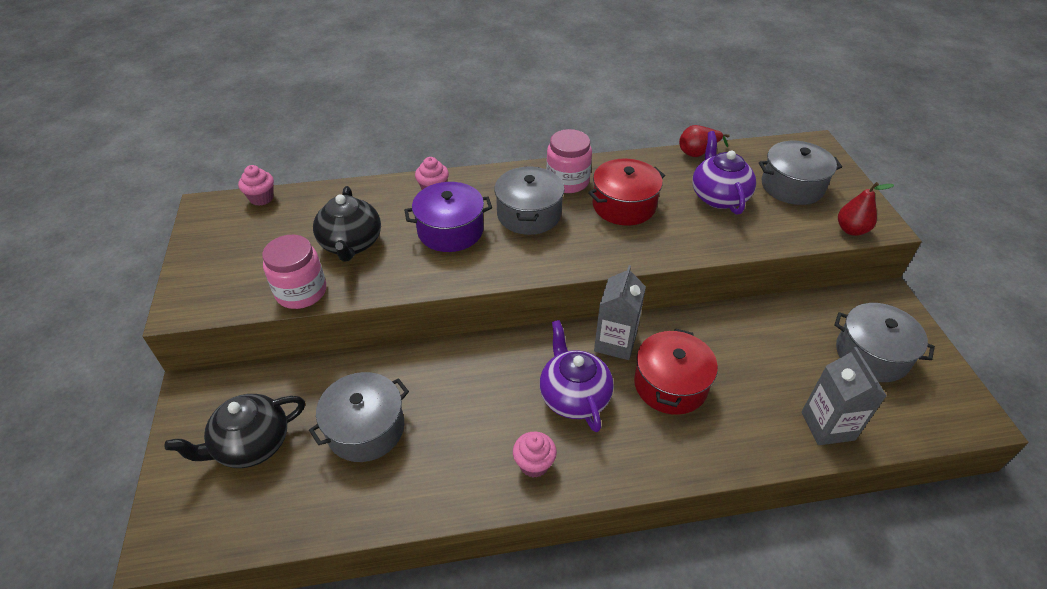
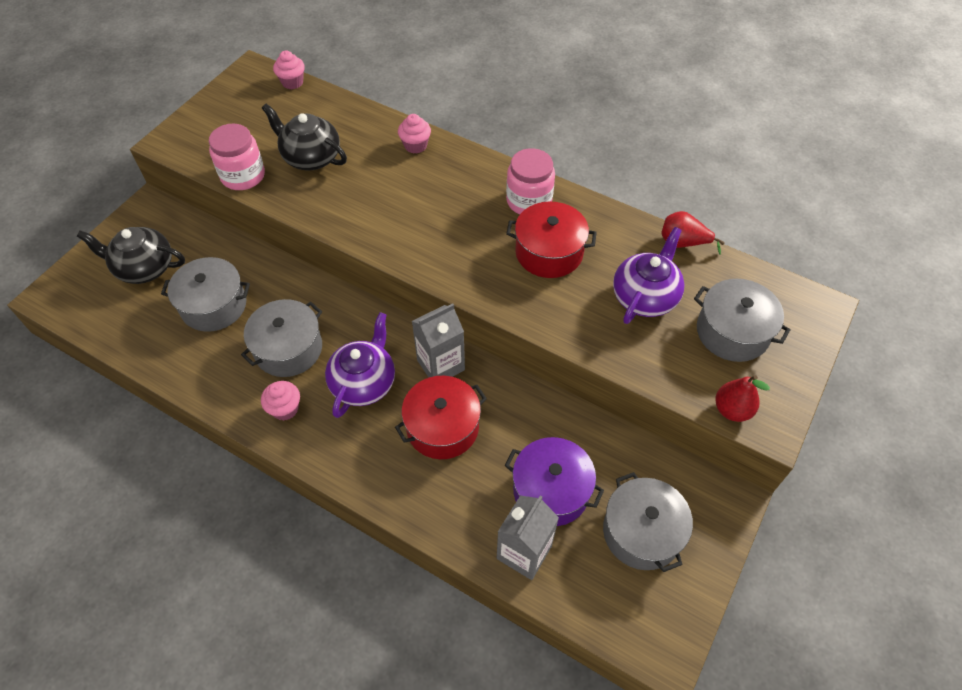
camera: 40 degrees right, 10 degrees up
(351, 244) = (311, 157): black teapot -> black teapot turned 90 degrees clockwise
(450, 230) = (389, 189): purple pot -> purple pot (551, 490)
(529, 214) = (462, 212): grey pot -> grey pot (288, 349)

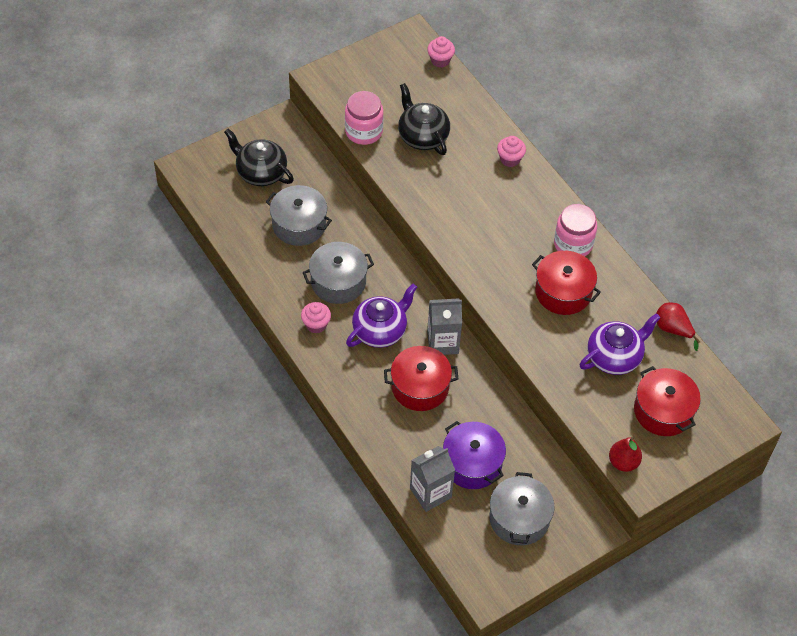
camera: 25 degrees right, 0 degrees up
(732, 332) = (663, 411): grey pot -> red pot

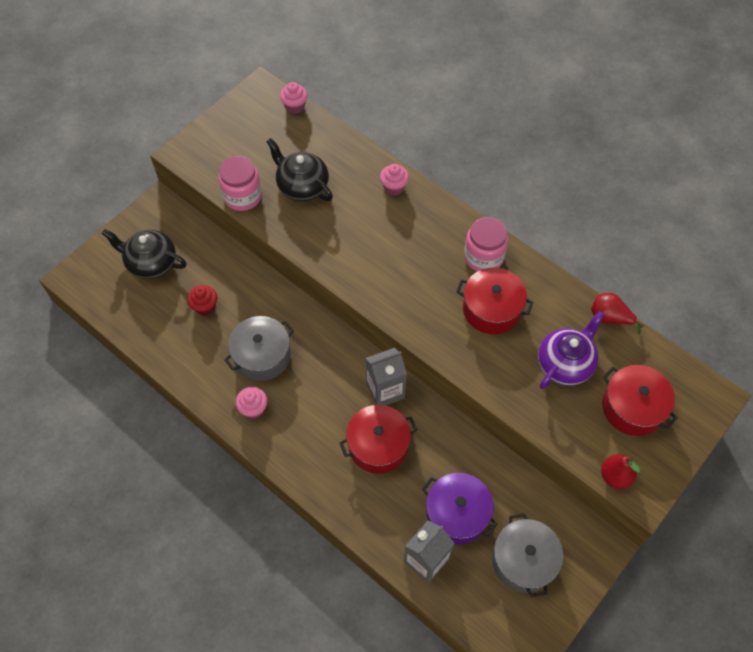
camera: 15 degrees left, 5 degrees up
(299, 224) = (205, 307): grey pot -> red cupcake
(380, 330) = (320, 396): purple teapot -> none

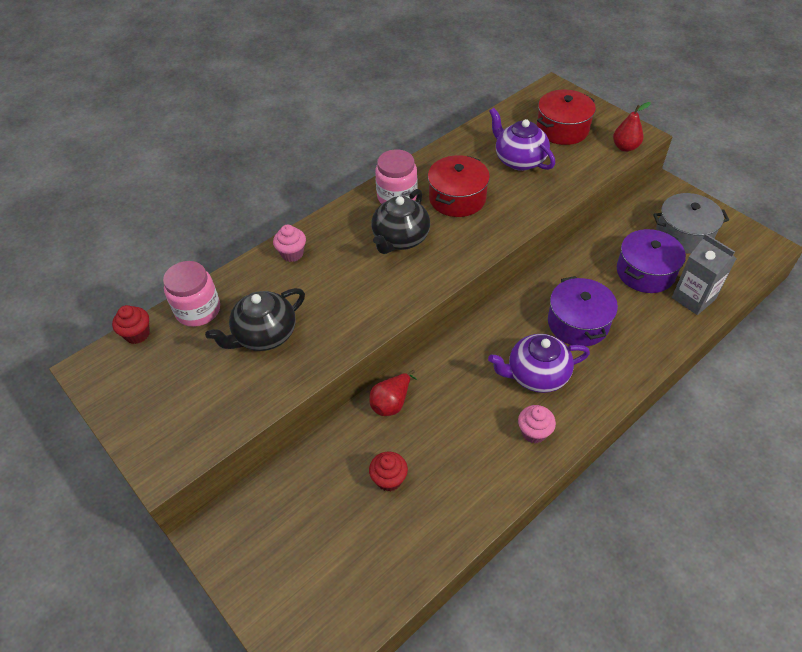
camera: 80 degrees left, 10 degrees down
(151, 263) = (307, 546): black teapot -> black teapot (400, 239)
(242, 196) = (260, 397): pink jar -> pink jar (198, 310)
(262, 356) = (466, 420): grey pot -> none
(295, 106) = (137, 334): pink cupcake -> red cupcake
(313, 409) = (536, 375): none -> purple teapot
(378, 445) = (578, 323): red pot -> purple pot
(385, 391) = (517, 311): grey carton -> none
(609, 318) = (475, 129): red pear -> red pear (391, 403)

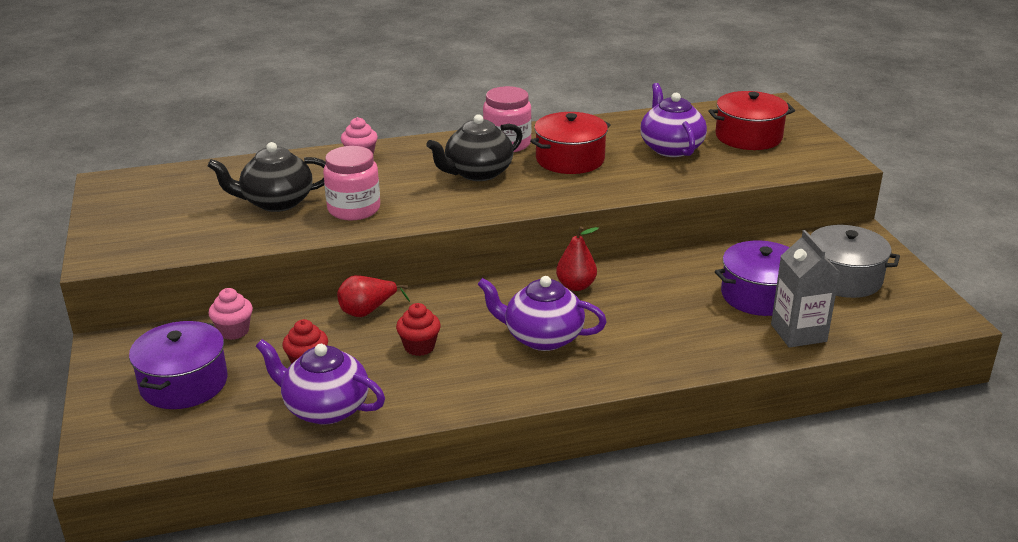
camera: 25 degrees right, 20 degrees down
(137, 334) = (168, 172): red cupcake -> red cupcake (419, 347)
(198, 310) = (236, 171): pink jar -> pink jar (354, 209)
(437, 520) = (325, 408): none -> purple teapot
(534, 432) = (493, 379): pink cupcake -> pink cupcake (234, 331)
(578, 323) = (633, 312): purple pot -> purple pot (184, 383)
(625, 147) = (810, 166): red pear -> red pear (576, 286)

